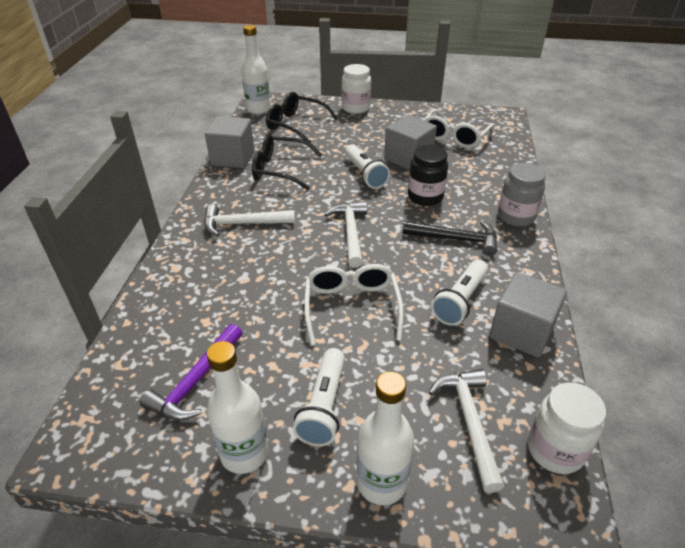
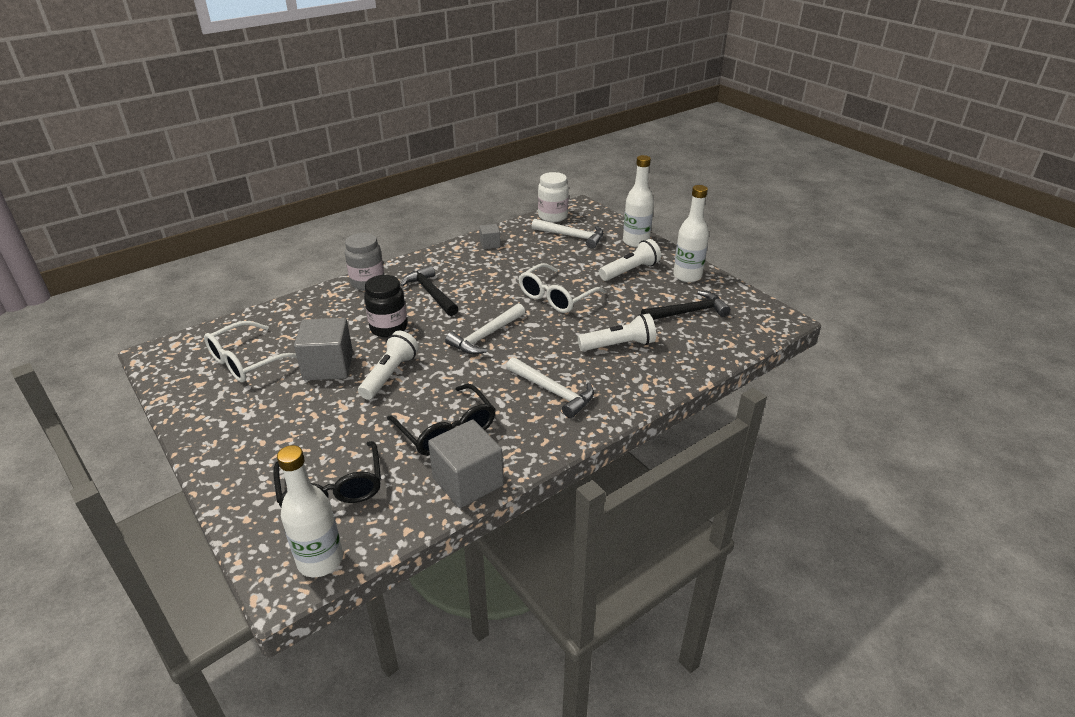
camera: 135 degrees left, 5 degrees down
(196, 381) = (688, 312): purple hammer -> black hammer
(356, 108) = (230, 468): white jar -> none
(454, 136) = (246, 361): white glasses -> white glasses turned 150 degrees clockwise
(460, 301) = (493, 268): white flashlight -> white flashlight (619, 345)
(469, 422) = (572, 236): white hammer -> white hammer turned 105 degrees counterclockwise
(521, 331) = (490, 244): grey cube -> grey cube, size x0.51

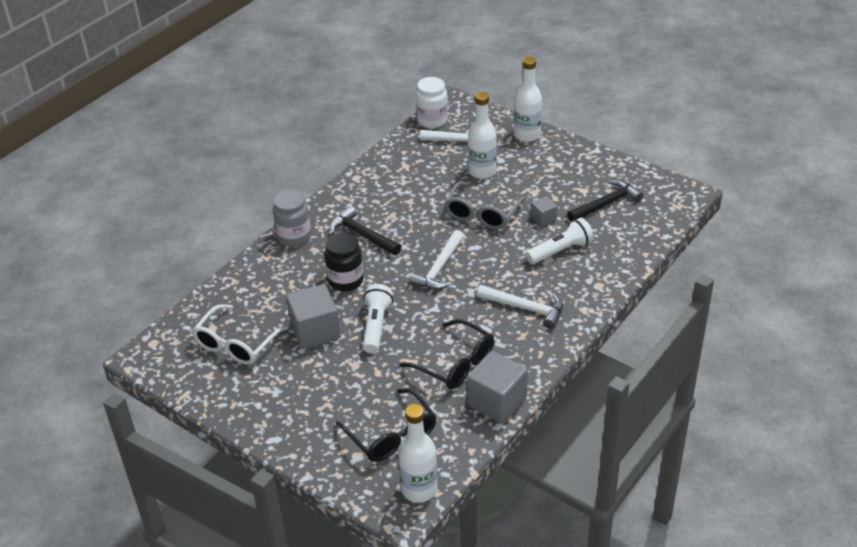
camera: 15 degrees left, 5 degrees up
(490, 244) = (388, 167): grey cube -> grey cube (543, 218)
(556, 297) = (482, 214): white glasses -> grey glasses
(630, 271) = (536, 170): white flashlight -> none
(687, 276) = (590, 165): white bottle -> white bottle (482, 171)

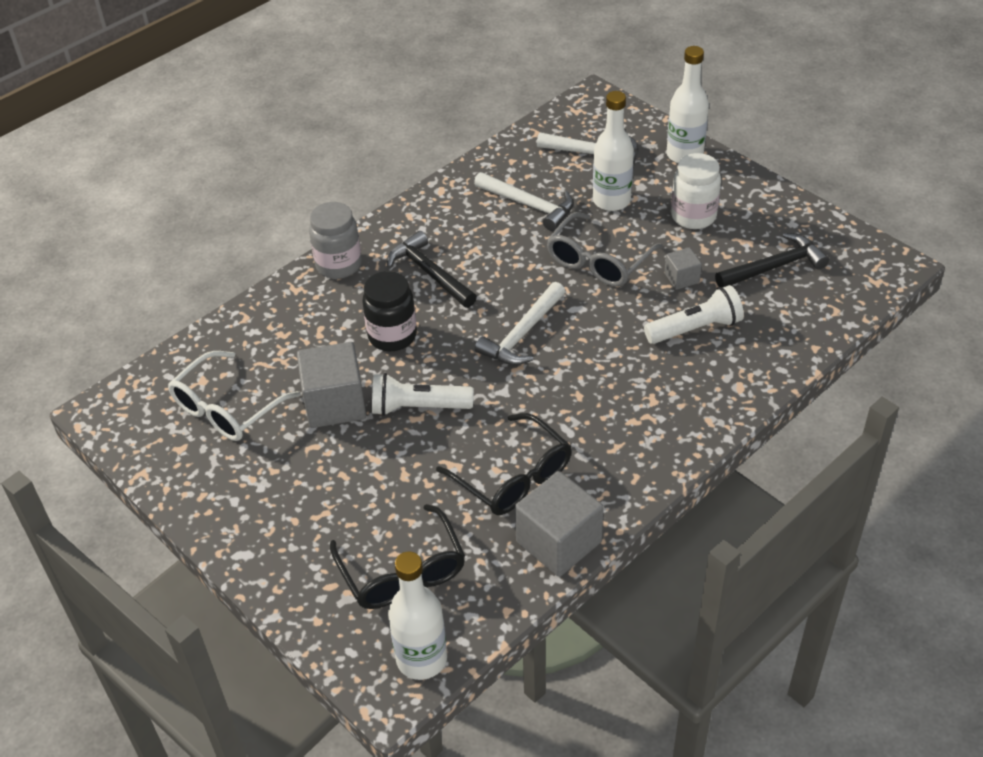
camera: 10 degrees right, 5 degrees up
(376, 326) = (418, 407): white flashlight -> white flashlight turned 105 degrees counterclockwise
(432, 120) = (560, 120): white jar -> white jar (693, 216)
(526, 308) = (629, 408): white hammer -> white hammer (529, 205)

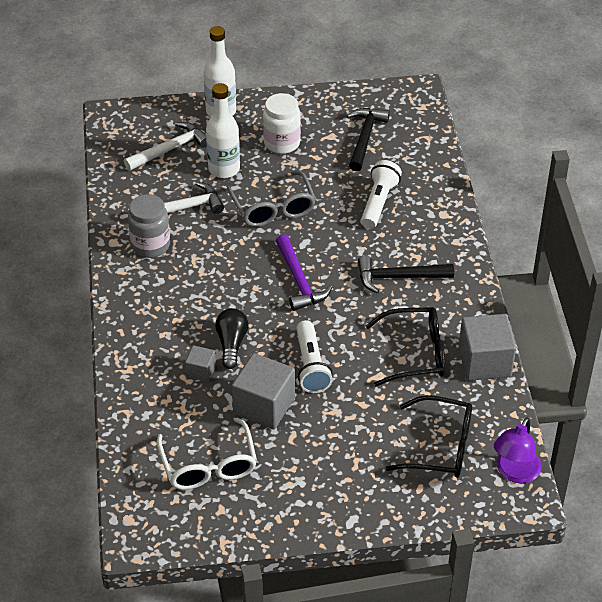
camera: 55 degrees left, 0 degrees up
(339, 265) = (129, 334): grey jar -> grey jar (150, 245)
(392, 336) = (231, 344): black jar -> black light bulb
(418, 407) = (311, 366): white flashlight -> white flashlight turned 45 degrees counterclockwise
(421, 659) = (514, 473): white bottle -> purple lamp
(429, 273) = (191, 293): black hammer -> black hammer (398, 277)
(522, 334) = (299, 281): white hammer -> purple hammer
(681, 278) = (330, 182): grey cube -> grey cube (201, 371)

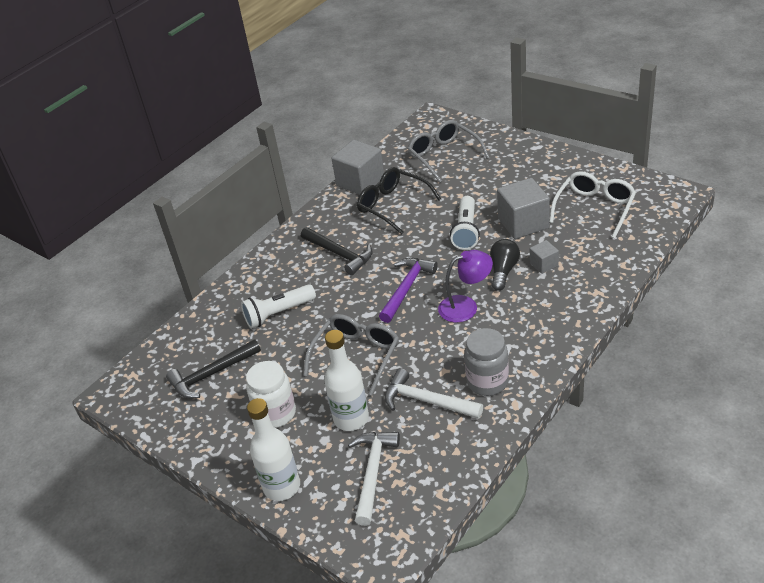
camera: 130 degrees left, 5 degrees down
(170, 149) = (372, 473): white hammer -> white hammer turned 90 degrees clockwise
(231, 344) = (503, 271): black light bulb -> black light bulb turned 150 degrees clockwise
(311, 366) = (466, 231): white flashlight -> white flashlight turned 150 degrees clockwise
(441, 447) = (443, 155): black glasses -> grey glasses
(514, 473) = (421, 128): purple lamp -> purple lamp (466, 306)

